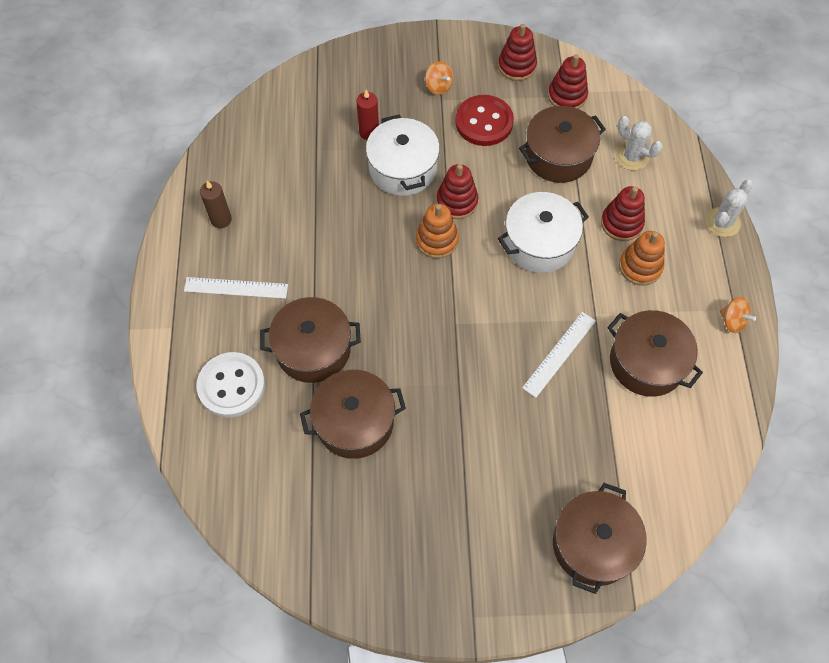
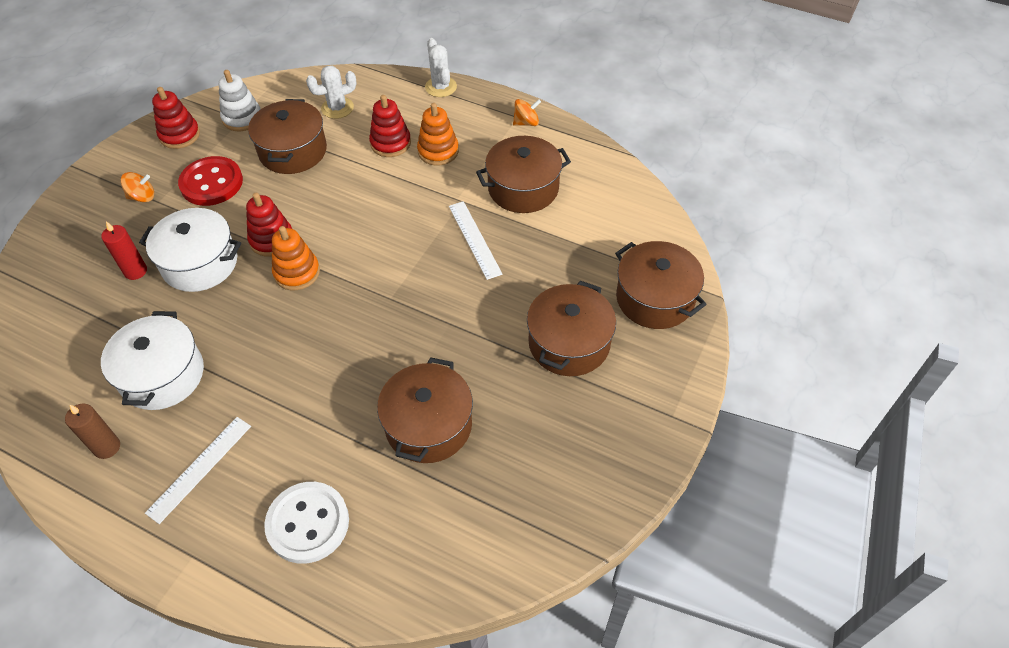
camera: 60 degrees left, 10 degrees down
(313, 349) = (326, 426): brown pot -> brown pot (569, 343)
(539, 243) = (363, 203): white pot -> white pot (162, 375)
(567, 96) = (242, 118): red stacking toy -> white stacking toy

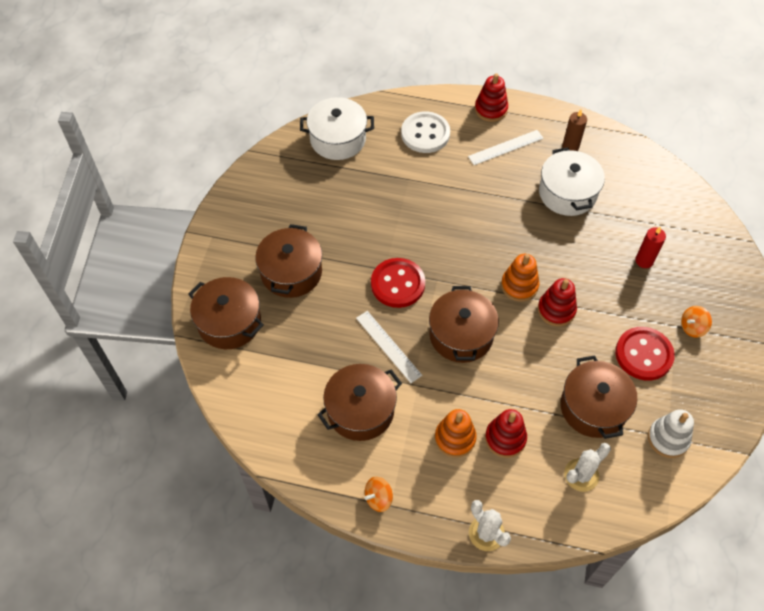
camera: 165 degrees right, 5 degrees up
(179, 135) = (712, 403): red stacking toy -> red stacking toy (491, 109)
(200, 263) = (599, 277): white pot -> white pot (338, 139)
(200, 468) = (505, 147): white ruler -> white ruler turned 45 degrees clockwise
(428, 425) = (374, 198): brown pot -> brown pot (461, 335)
(439, 302) = (398, 284): none -> red button

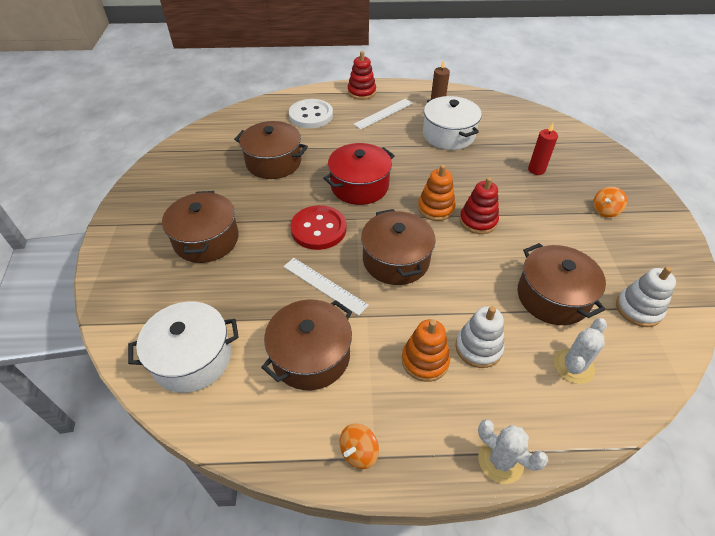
camera: 15 degrees left, 10 degrees down
(229, 322) = (143, 299): brown pot -> brown pot (273, 162)
(338, 139) = (232, 131): white pot -> white pot (192, 358)
(451, 241) = (359, 186): none -> red pot
(505, 438) = (478, 348): red stacking toy -> white stacking toy
(643, 354) = (575, 241): red button -> none

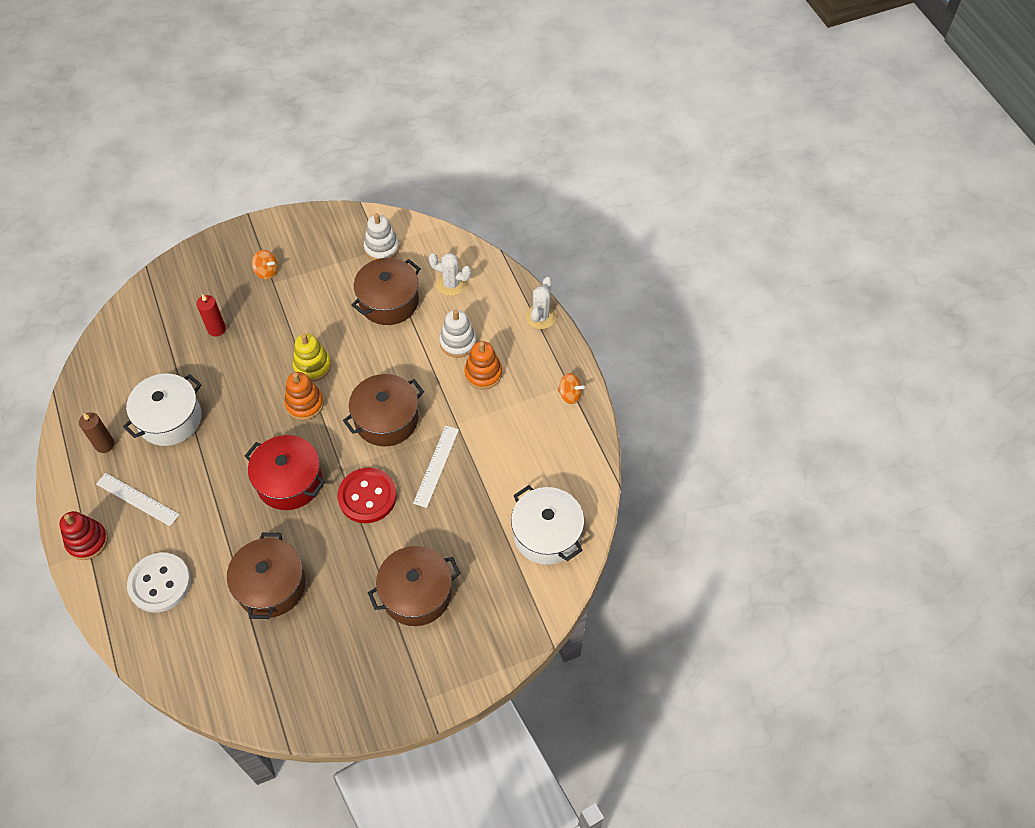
camera: 110 degrees left, 10 degrees up
(311, 356) = (510, 450): brown pot -> none
(478, 221) = (312, 366): red stacking toy -> yellow stacking toy

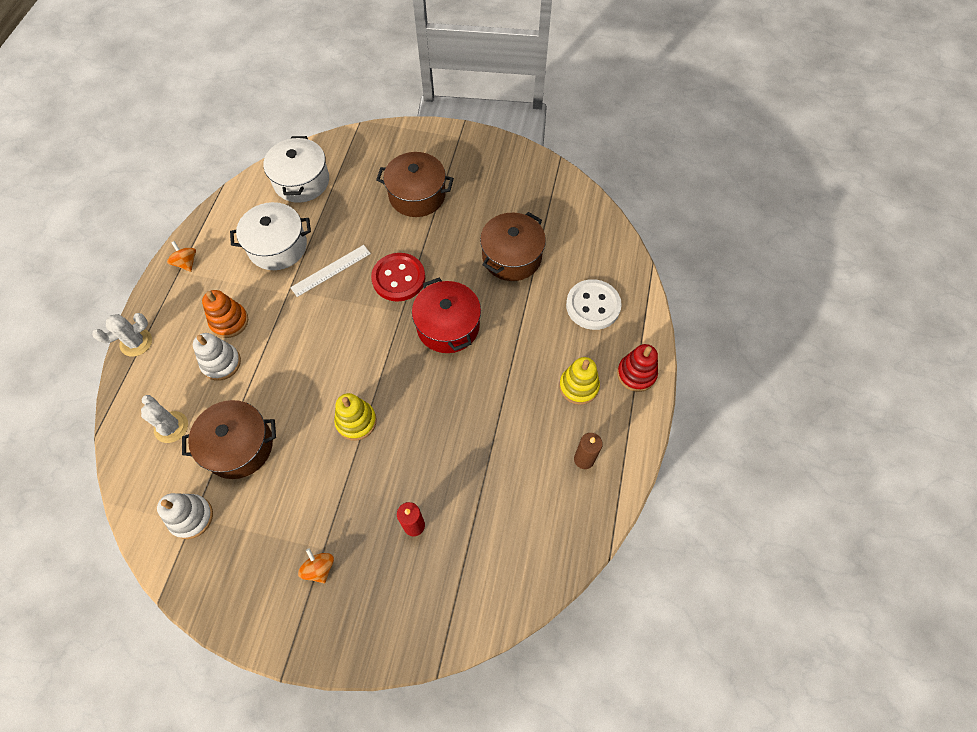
camera: 145 degrees left, 5 degrees up
(137, 499) = (578, 386): white ruler -> yellow stacking toy
(170, 419) = (513, 448): white pot -> white pot (277, 246)
(304, 404) = (389, 387): orange stacking toy -> none
(386, 419) = (336, 331): brown pot -> none

